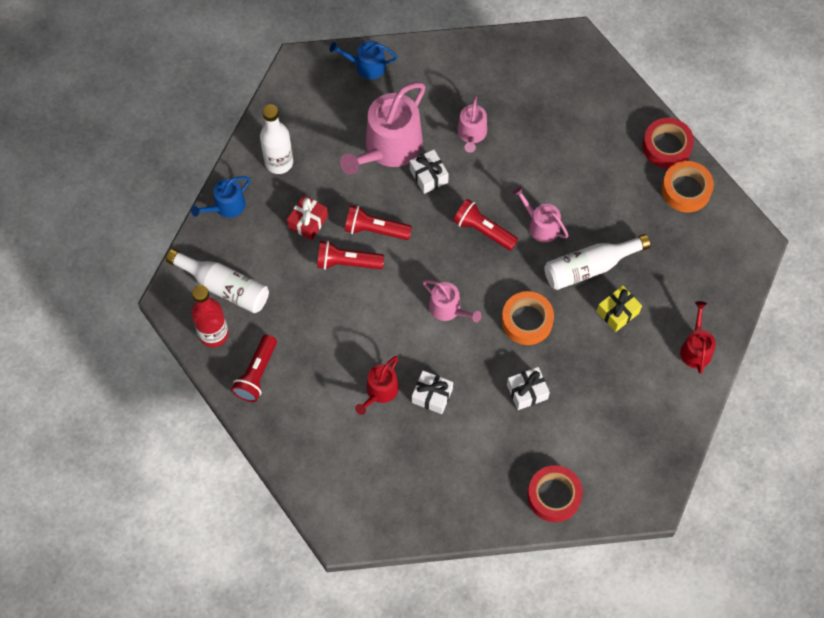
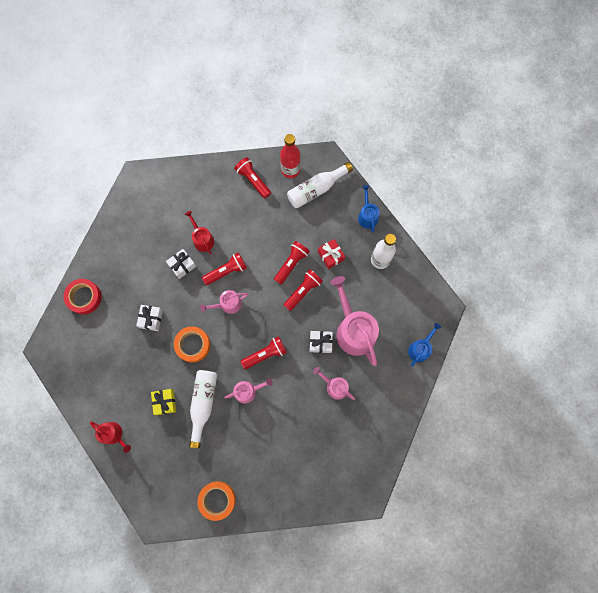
camera: 120 degrees right, 10 degrees up
(405, 335) = (226, 271): none -> red flashlight
(666, 146) = (254, 508): red tape -> none

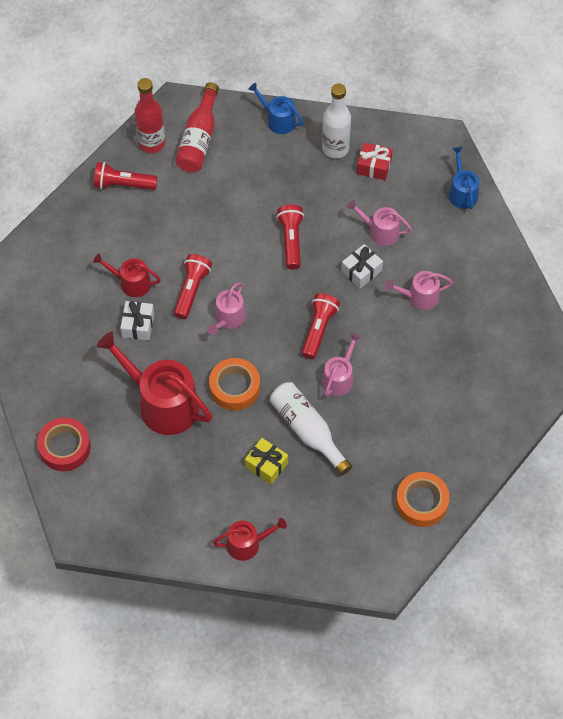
camera: 45 degrees left, 15 degrees down
(151, 319) = (162, 403): white gift -> red watering can
(291, 264) = (251, 226): red flashlight -> none
(316, 189) = (199, 139): white bottle -> red bottle
(330, 256) = (282, 186): red gift -> red gift (374, 166)
(353, 330) = (380, 231): pink watering can -> pink watering can, size x0.53

